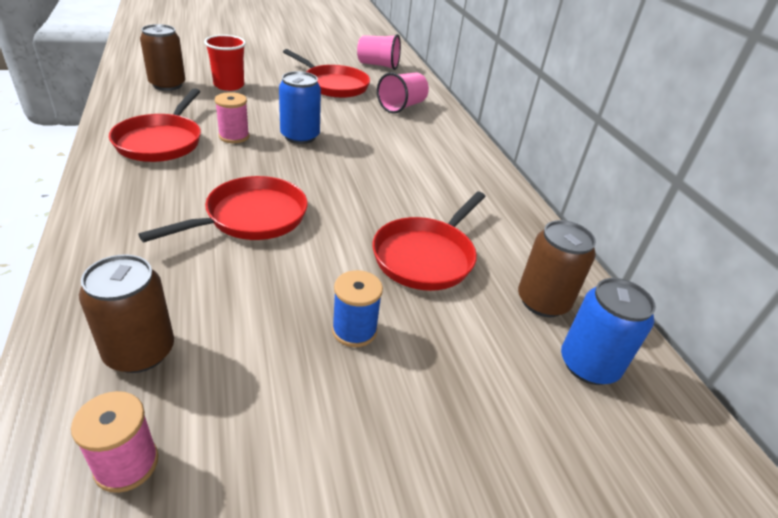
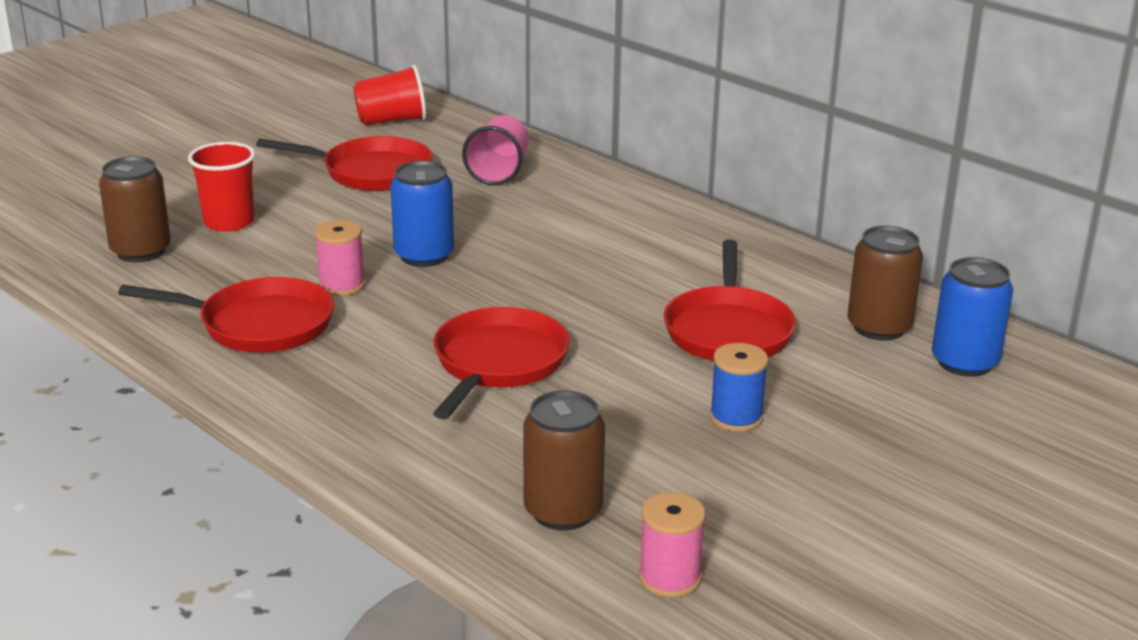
camera: 25 degrees left, 10 degrees down
(161, 141) = (259, 325): red pan -> red pan turned 60 degrees counterclockwise
(378, 65) = (392, 121): pink cup -> red cup

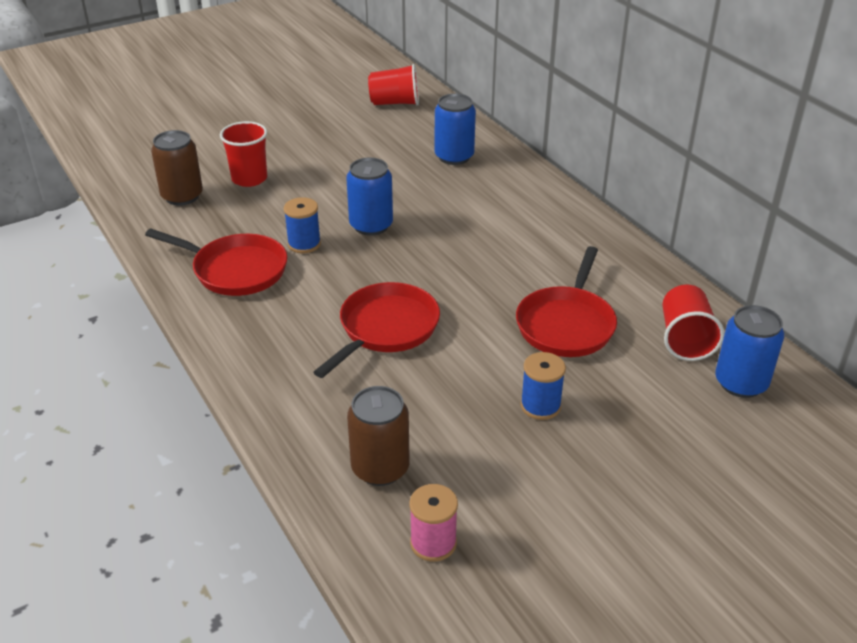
camera: 15 degrees right, 10 degrees up
(342, 285) = (304, 244): pink spool -> blue spool
(371, 172) = (363, 147): red pan -> none
(499, 171) = (454, 157): pink cup -> blue can
(879, 327) = (685, 339): brown can -> red cup

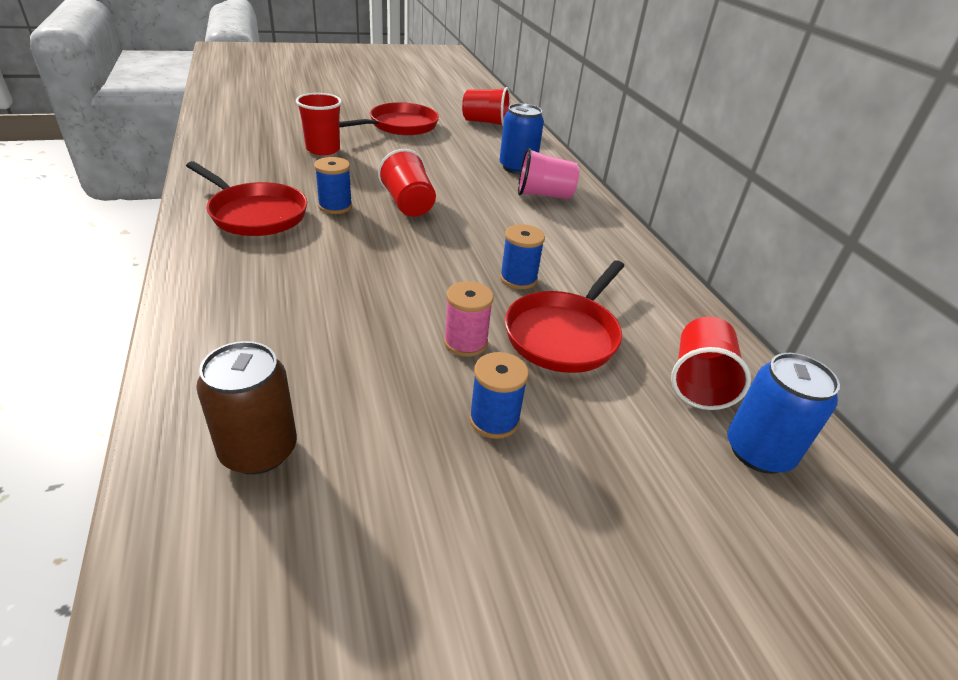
camera: 10 degrees right, 0 degrees up
(182, 196) = (255, 150): brown can -> none
(371, 225) = (408, 204): blue can -> red cup
(385, 329) = (365, 296): red pan -> red pan (400, 126)
(433, 543) = (258, 577): pink spool -> pink spool (465, 342)
(493, 184) = (544, 195): none -> pink cup
(507, 281) = (518, 279): none -> blue spool

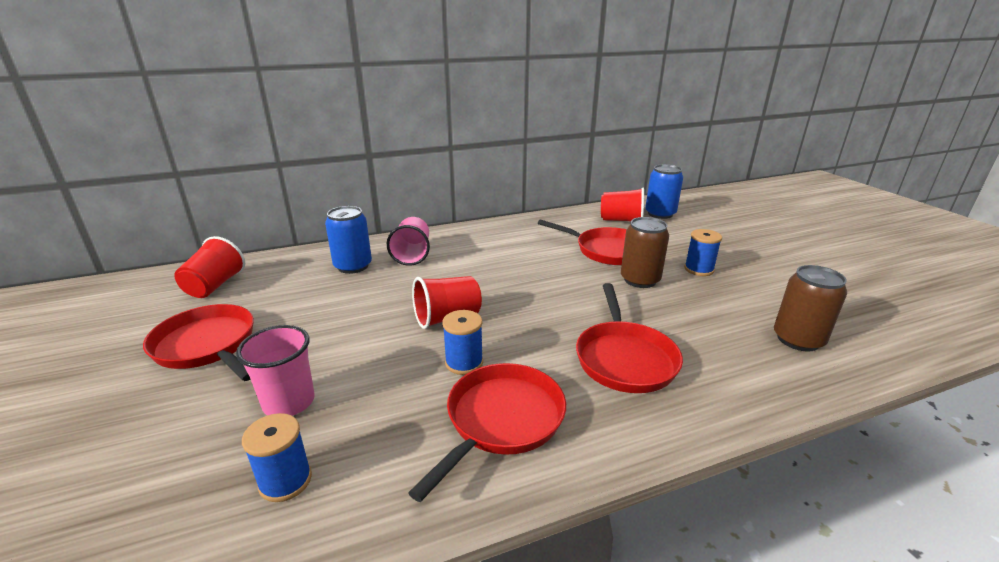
camera: 90 degrees left, 10 degrees down
(298, 286) = (624, 358): none -> red pan
(323, 149) = (289, 402): red cup -> pink cup
(465, 342) = (640, 280): pink spool -> brown can
(518, 279) = (553, 264): blue spool -> blue spool (285, 481)

